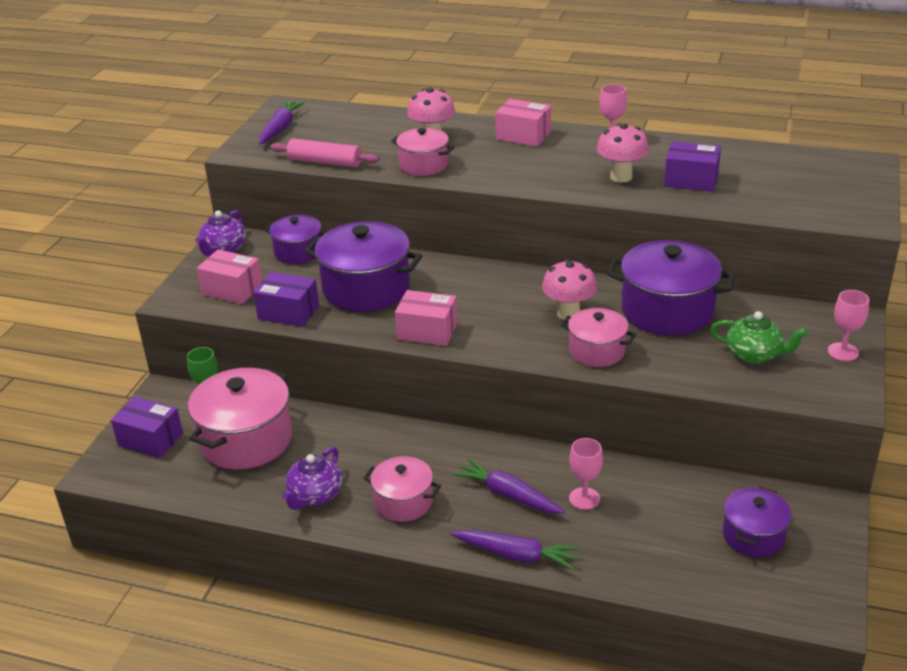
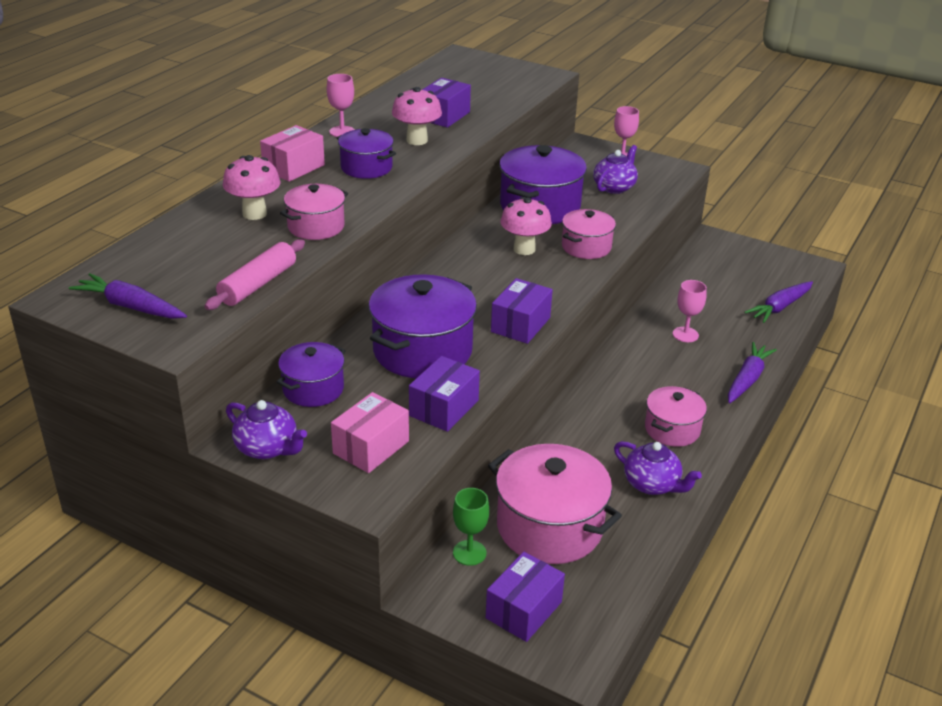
camera: 80 degrees left, 0 degrees up
(427, 331) = (520, 325): pink box -> purple box
(508, 495) = (673, 370): purple carrot -> purple carrot (779, 307)
(753, 536) = (737, 274): purple pot -> purple pot (366, 168)
(754, 354) = (614, 187): green teapot -> purple teapot

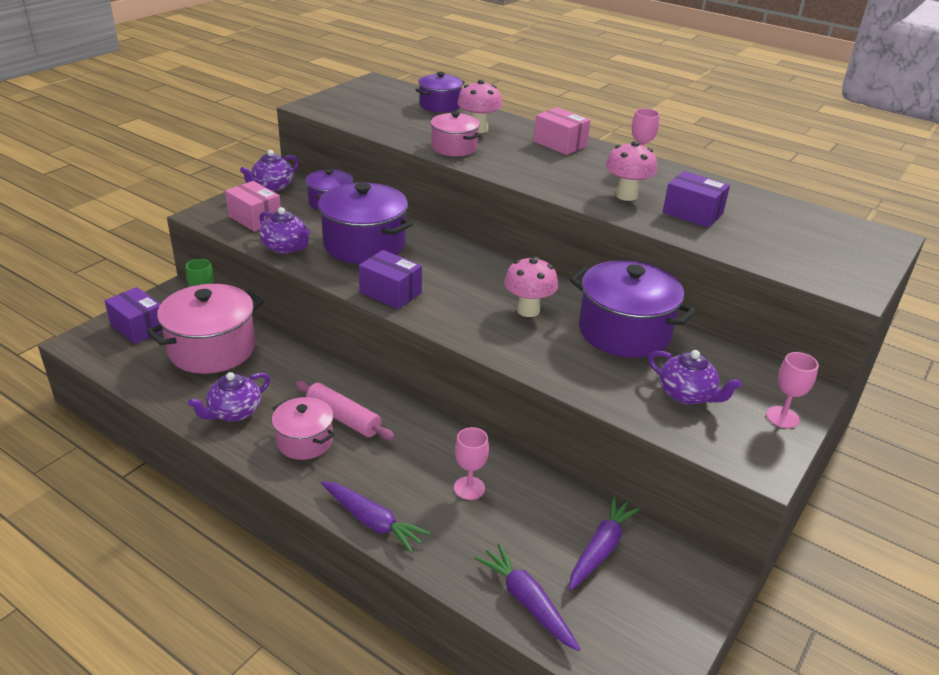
camera: 95 degrees right, 0 degrees up
(130, 307) = (358, 96): purple carrot -> purple carrot (601, 548)
(258, 284) = (372, 128): pink rolling pin -> pink rolling pin (343, 418)
(366, 168) = (562, 170): purple pot -> purple pot (440, 105)
(444, 408) = (286, 247): purple box -> purple teapot
(586, 247) = (532, 350): pink pot -> none

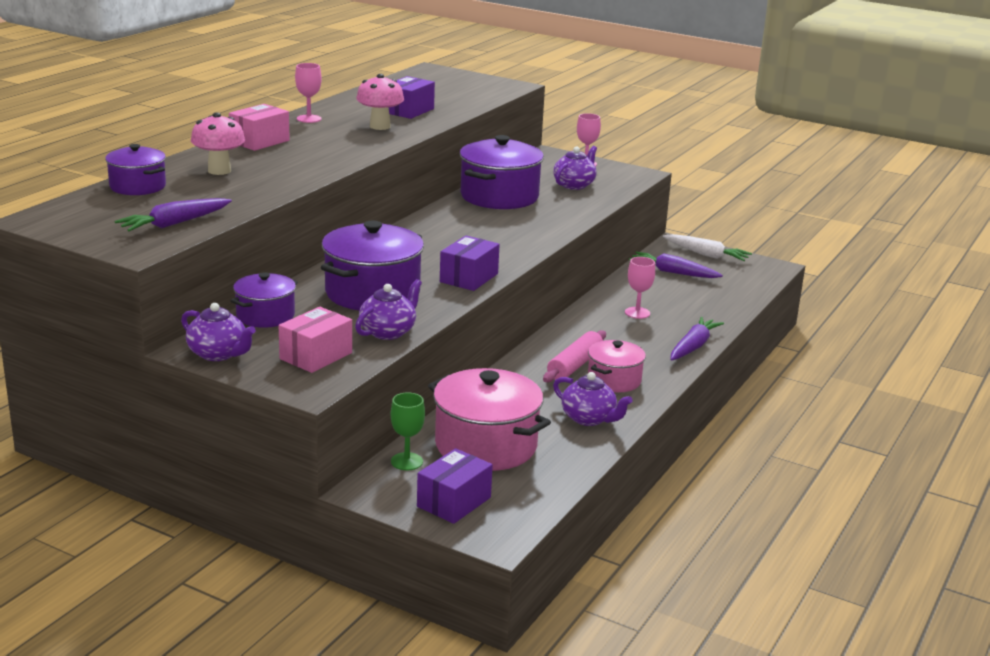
camera: 95 degrees left, 10 degrees down
(454, 148) = (276, 181): pink pot -> none
(527, 602) = (733, 295): purple carrot -> purple carrot (174, 224)
(528, 310) = (479, 226): pink mushroom -> none
(678, 604) = (706, 255): none -> white carrot

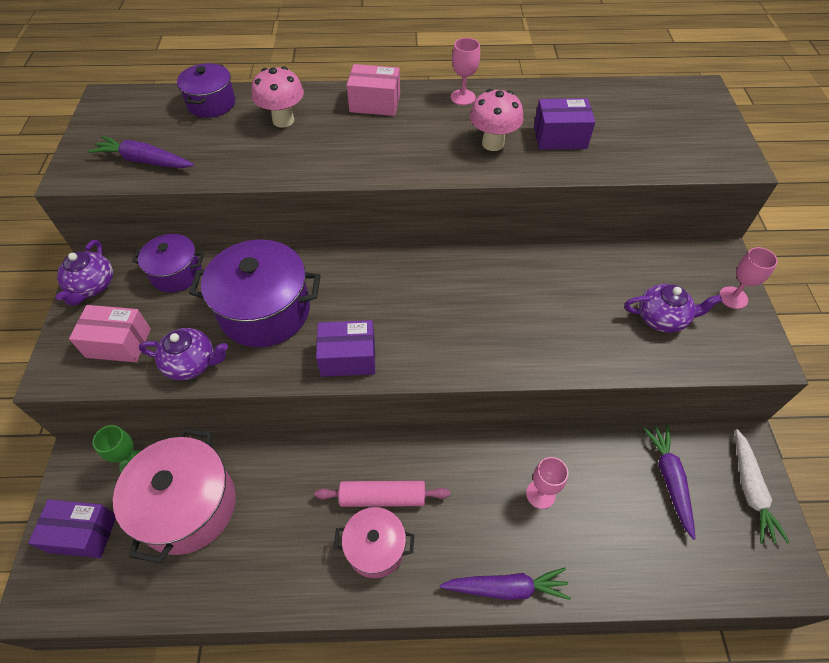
camera: 60 degrees right, 30 degrees up
(499, 196) = (564, 279): purple pot -> none
(589, 418) = (284, 565): purple teapot -> none

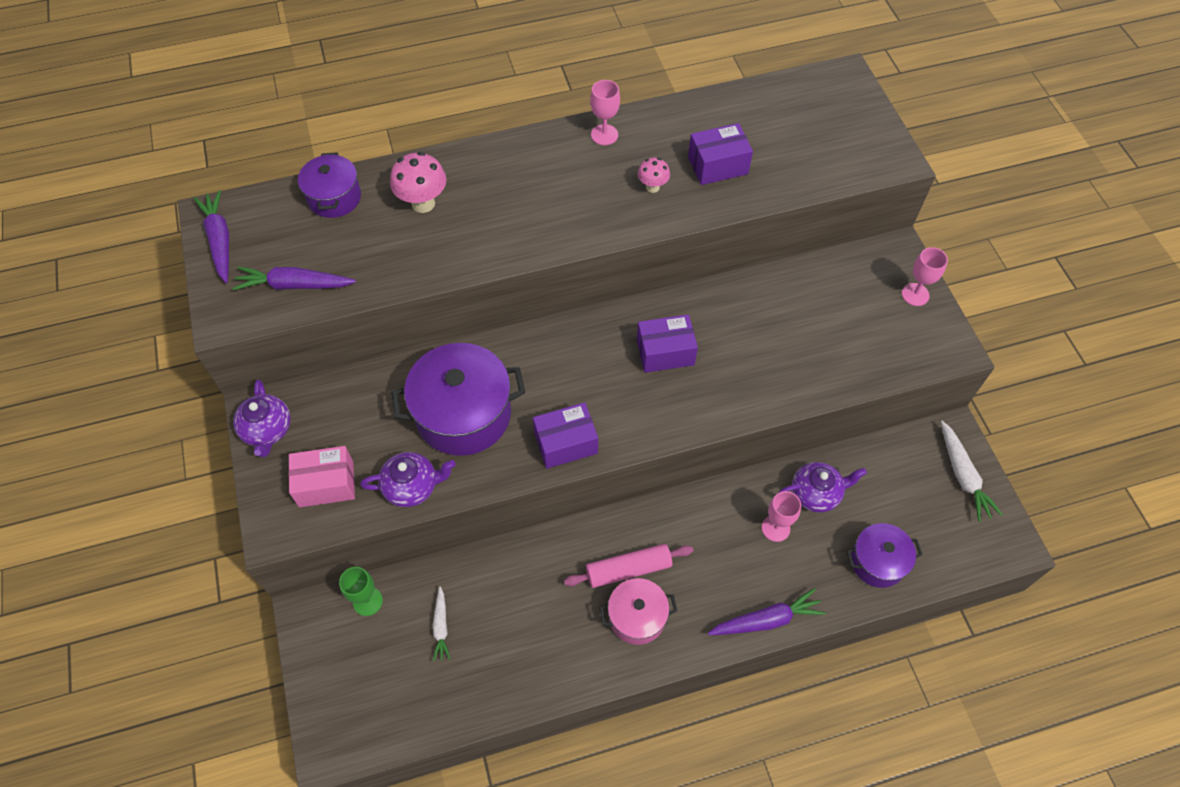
camera: 15 degrees left, 5 degrees up
(83, 533) = (346, 680): purple box -> purple box (665, 352)
(176, 273) = (352, 395): purple pot -> purple pot (877, 562)
(188, 506) = (441, 627): pink pot -> white carrot
(375, 103) = (513, 161): pink box -> none
(492, 143) = (652, 187): pink mushroom -> pink mushroom, size x0.59
(662, 318) = (853, 331): purple teapot -> purple teapot (816, 493)
(669, 479) = (889, 484): purple carrot -> purple carrot (220, 240)

